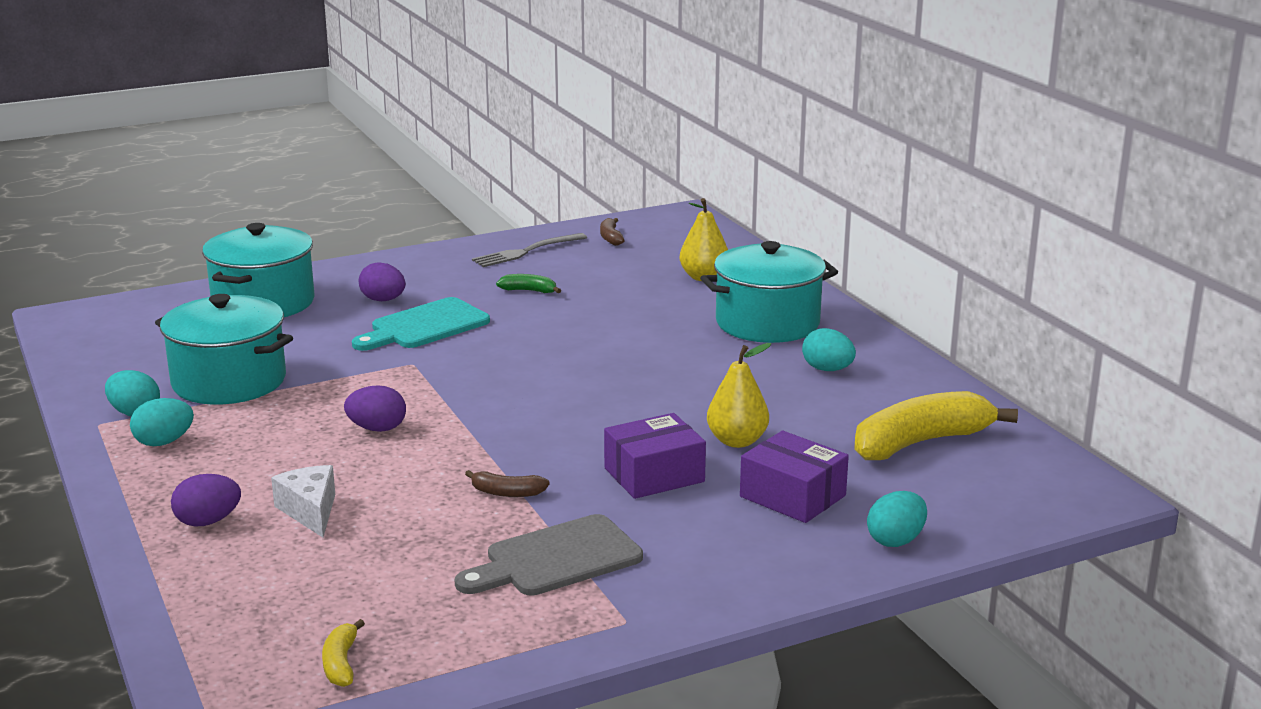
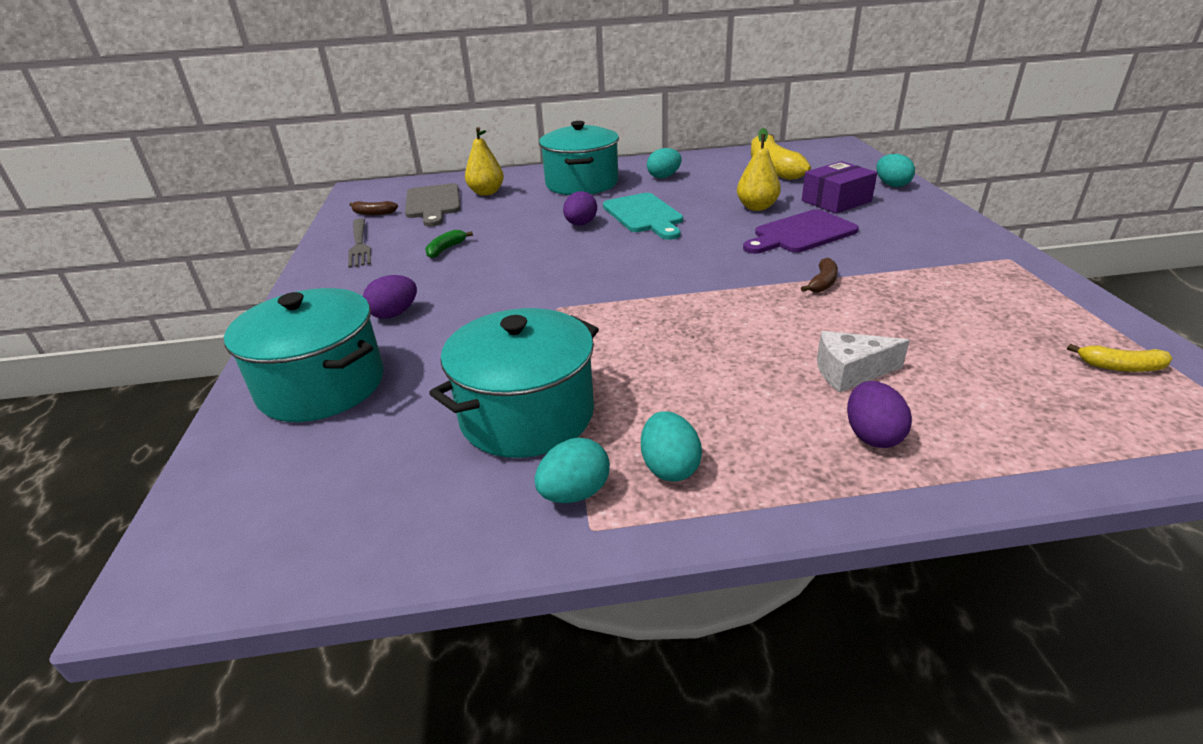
camera: 70 degrees left, 10 degrees up
(377, 429) = (687, 331): purple egg -> purple egg (580, 224)
(425, 326) = (478, 297): turquoise cutting board -> turquoise cutting board (644, 215)
(556, 559) = (927, 273): grey cutting board -> grey cutting board (433, 203)
(654, 475) = (801, 233): purple box -> purple cutting board

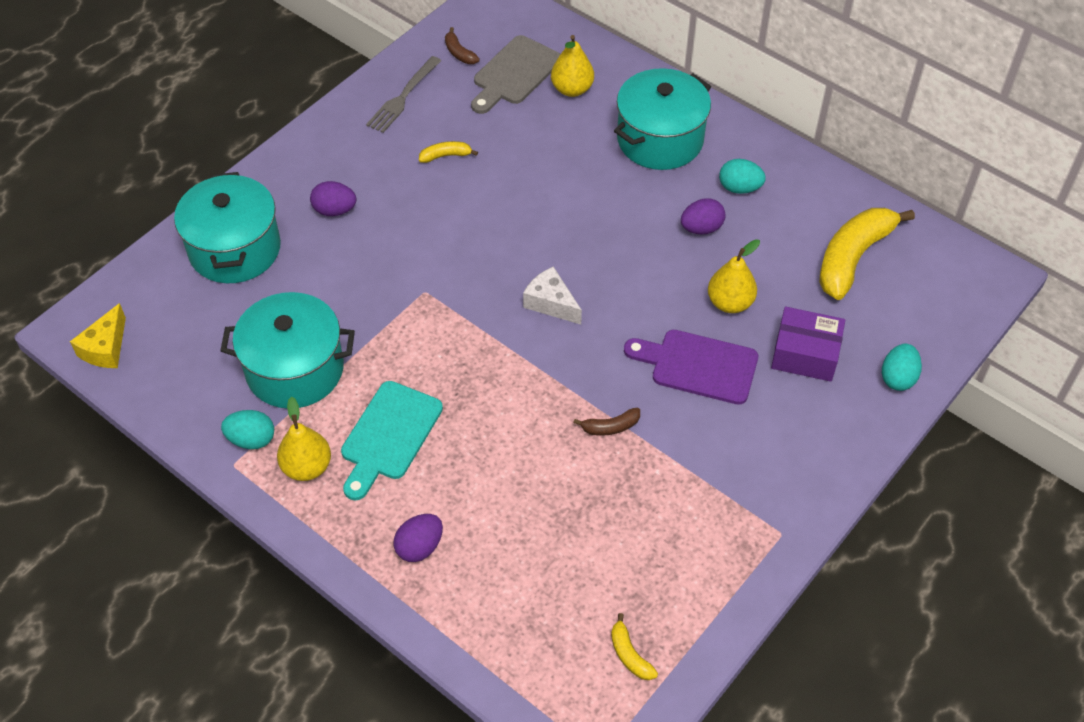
camera: 45 degrees right, 20 degrees up
(248, 558) = (105, 348): none -> yellow cheese
(446, 249) = (446, 156): green banana -> yellow banana
(580, 224) = (571, 204): purple egg -> purple egg (701, 228)
(644, 215) = (632, 234): turquoise cutting board -> turquoise cutting board (389, 435)
(669, 467) = (307, 467): turquoise egg -> yellow pear
(850, 372) = (485, 504): white cheese -> white cheese (551, 303)

